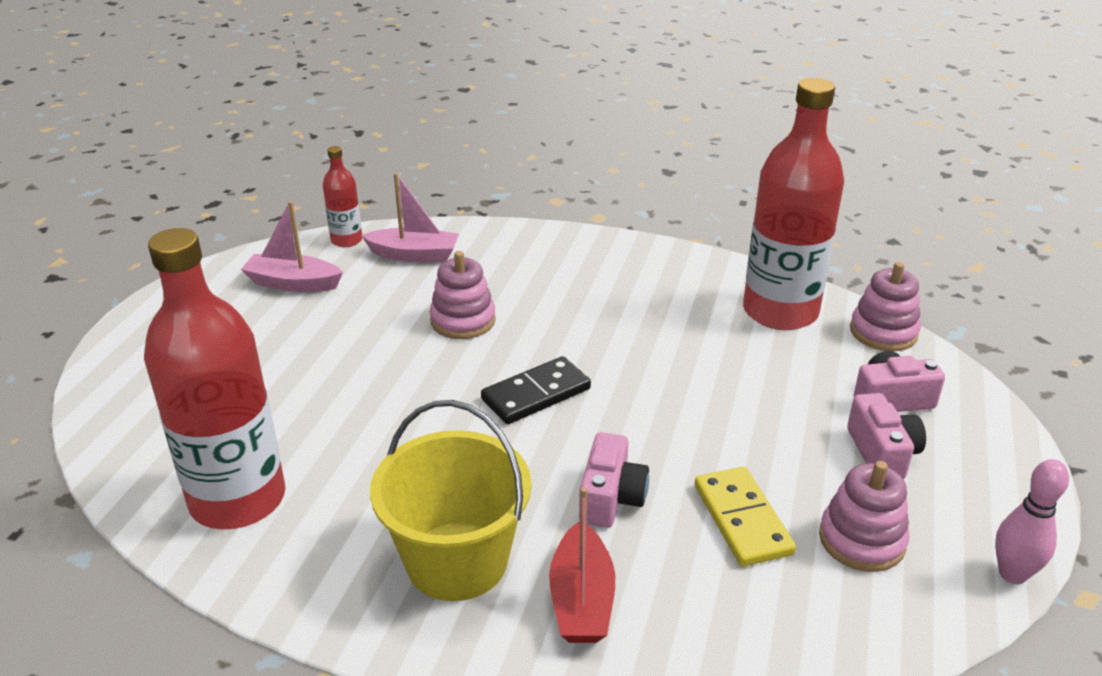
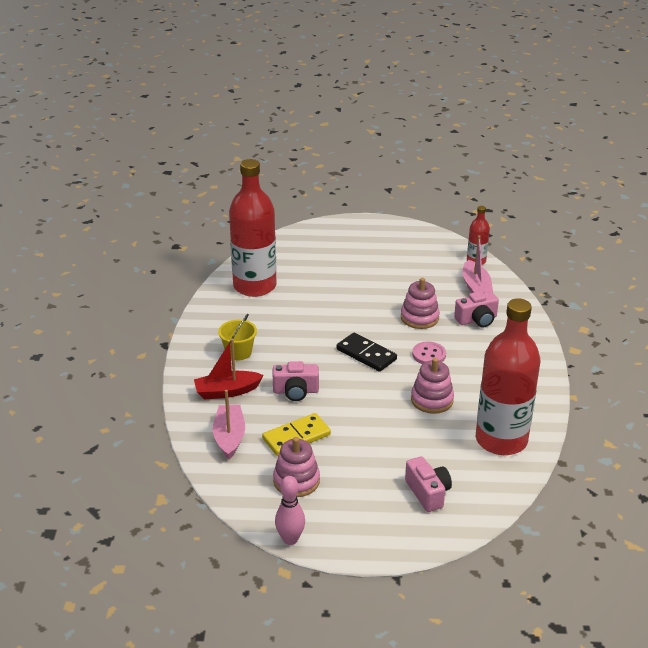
camera: 75 degrees right, 0 degrees up
(293, 283) = (422, 256): pink boat -> pink boat (229, 437)
(457, 561) = (238, 352): yellow bucket -> yellow bucket, size x0.54
(563, 331) = (429, 355): none -> pink button
(882, 453) = (372, 488): pink camera -> pink camera (477, 320)
(883, 332) = (503, 489): pink stacking toy -> pink stacking toy (432, 400)

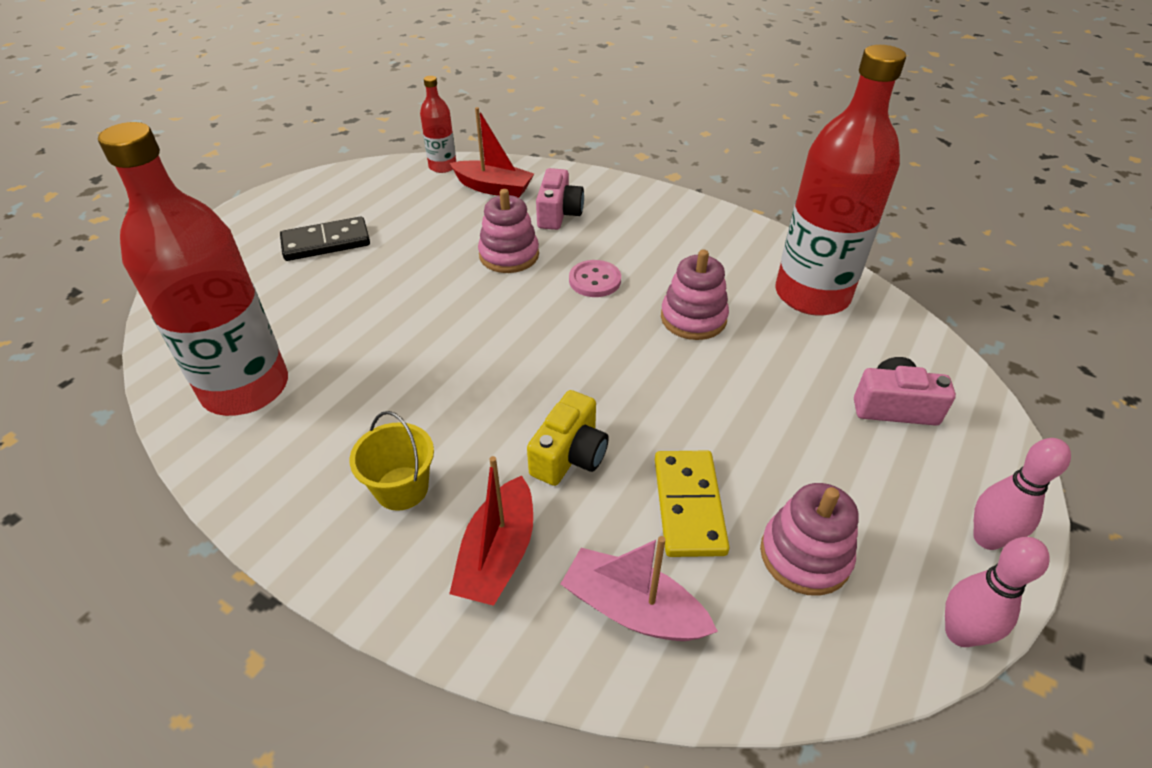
camera: 60 degrees left, 10 degrees up
(296, 391) = (569, 455): pink camera -> yellow camera
(357, 542) = (987, 538): none -> pink bowling pin
(366, 354) = (544, 337): black domino -> black domino (326, 242)
(476, 287) = (493, 188): pink boat -> red boat

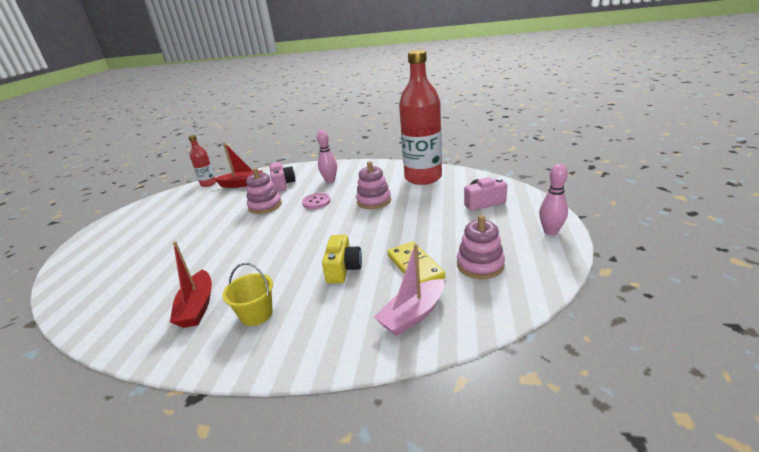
camera: 20 degrees left, 15 degrees down
(245, 388) = (132, 305): red bottle -> none
(326, 242) = (153, 230): black domino -> none
(498, 554) = (328, 321): red boat -> red boat (197, 307)
(633, 609) = (413, 315): pink boat -> pink boat turned 45 degrees counterclockwise
(960, 633) = (563, 266): pink bowling pin -> pink bowling pin (330, 181)

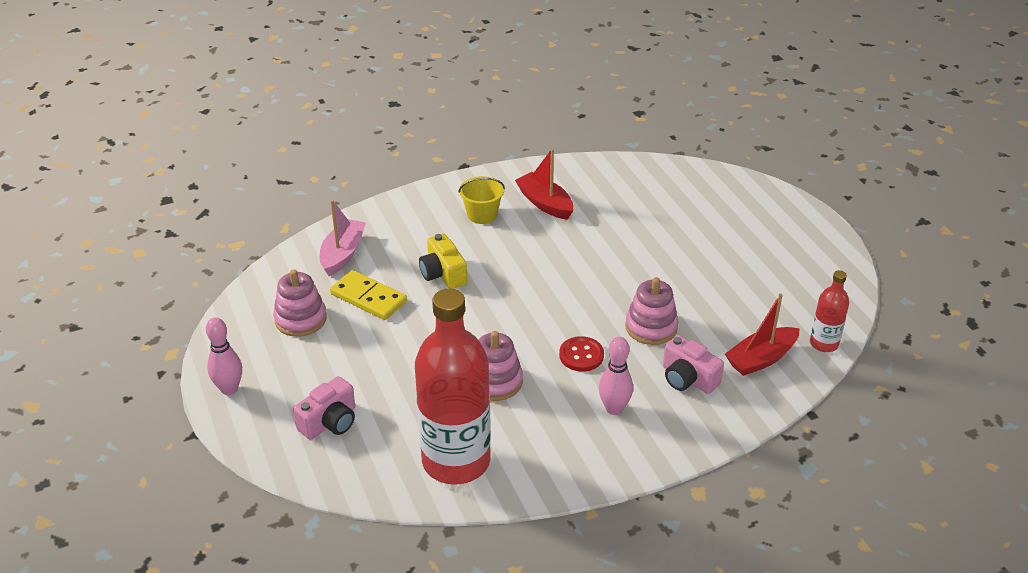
camera: 145 degrees right, 10 degrees up
(316, 202) = (581, 355): pink button -> red button

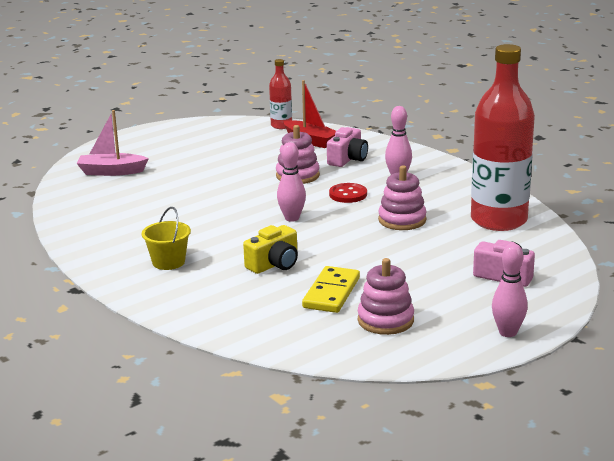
camera: 105 degrees left, 15 degrees down
(342, 254) = (269, 321): pink boat -> pink boat (111, 172)
(538, 302) = (292, 218): none -> pink bowling pin
(545, 203) = (138, 236): red boat -> none

